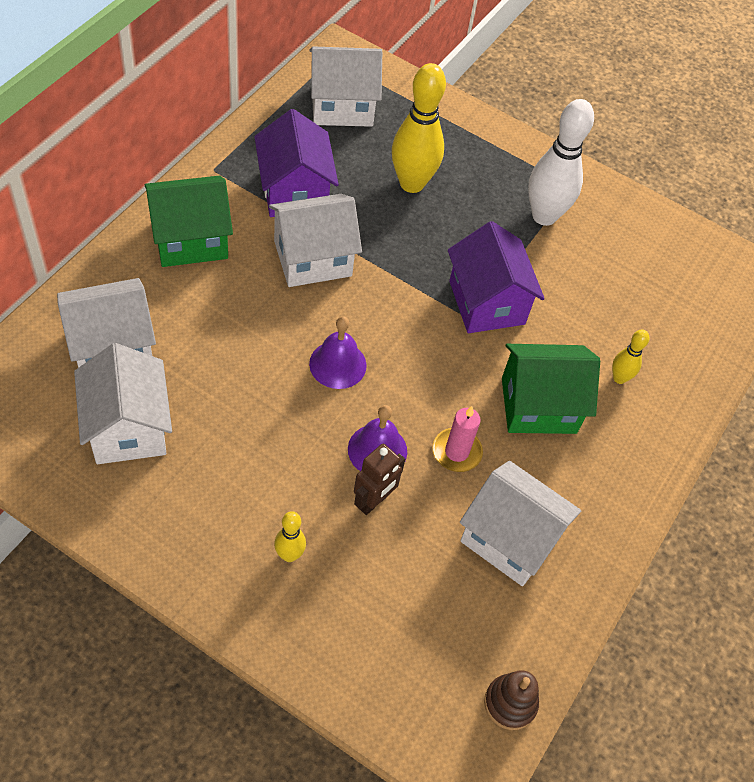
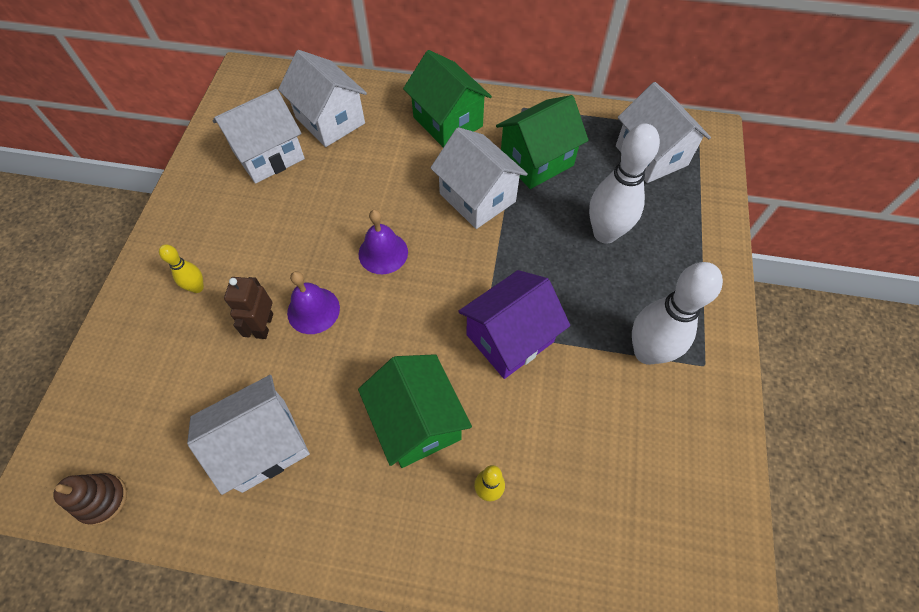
camera: 75 degrees right, 5 degrees up
(294, 191) = (536, 161): purple house -> green house
(373, 501) = (264, 325): brown robot -> brown robot turned 75 degrees clockwise
(412, 183) = (605, 233): yellow bowling pin -> white bowling pin
(456, 452) = (336, 370): pink candle -> none
(510, 539) = (264, 444): white house -> white house turned 45 degrees clockwise

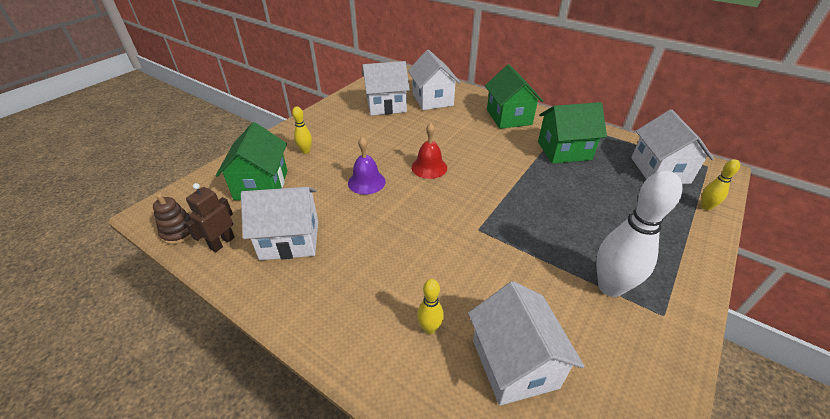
camera: 25 degrees right, 20 degrees down
(264, 325) = (331, 180): brown robot -> brown robot (222, 243)
(383, 253) = (429, 167): purple bell -> red bell
(417, 422) = (399, 265): green house -> green house (261, 185)
(477, 197) = (510, 158): white house -> white house (514, 363)
(510, 338) = (495, 240): purple house -> none
(605, 233) = (602, 203): white bowling pin -> none
(710, 197) = (705, 207): none -> yellow bowling pin

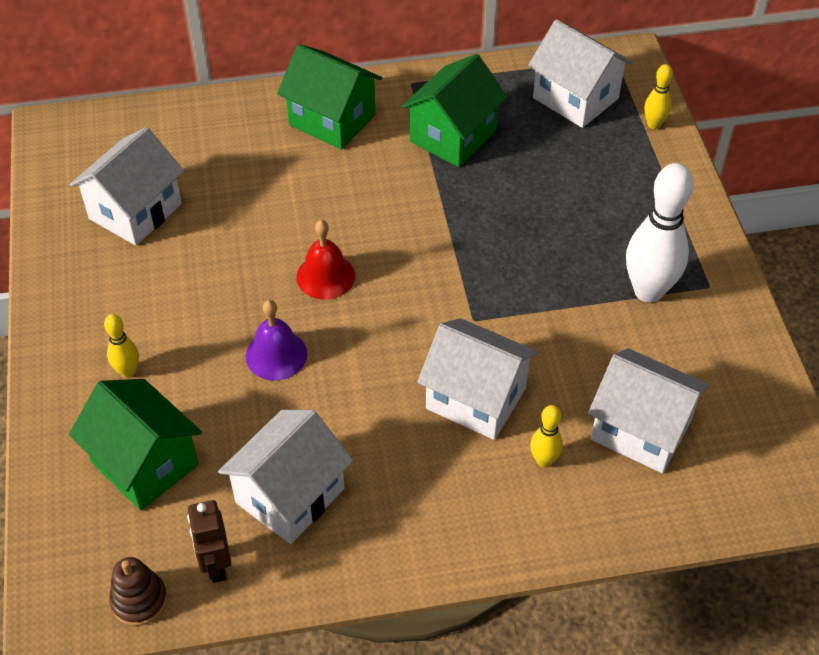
camera: 45 degrees left, 10 degrees up
(432, 99) = (190, 154): white house -> white house (476, 398)

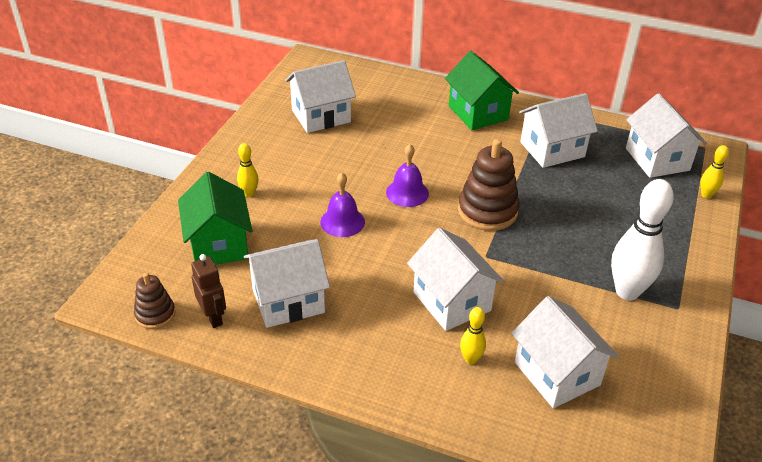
camera: 30 degrees right, 10 degrees down
(216, 565) = (213, 317): brown robot -> brown robot turned 135 degrees clockwise
(325, 276) = (407, 193): red bell -> purple bell
(436, 257) = (487, 211): none -> brown stacking toy
(453, 136) = (552, 149): green house -> white house

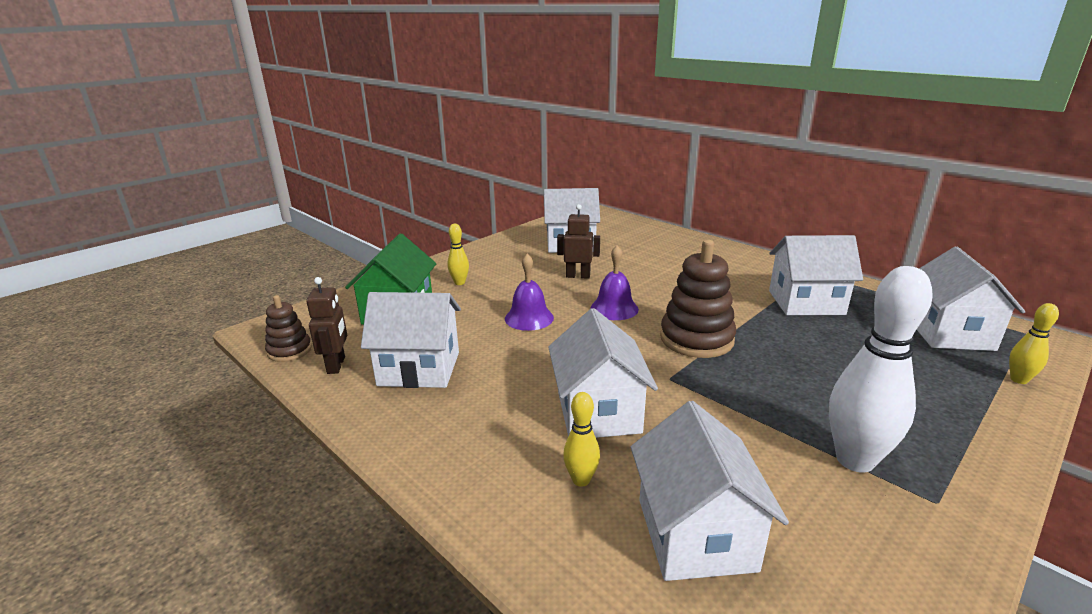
camera: 25 degrees right, 15 degrees down
(354, 159) = (578, 276): none -> brown robot
(478, 113) = (732, 263): green house -> none

